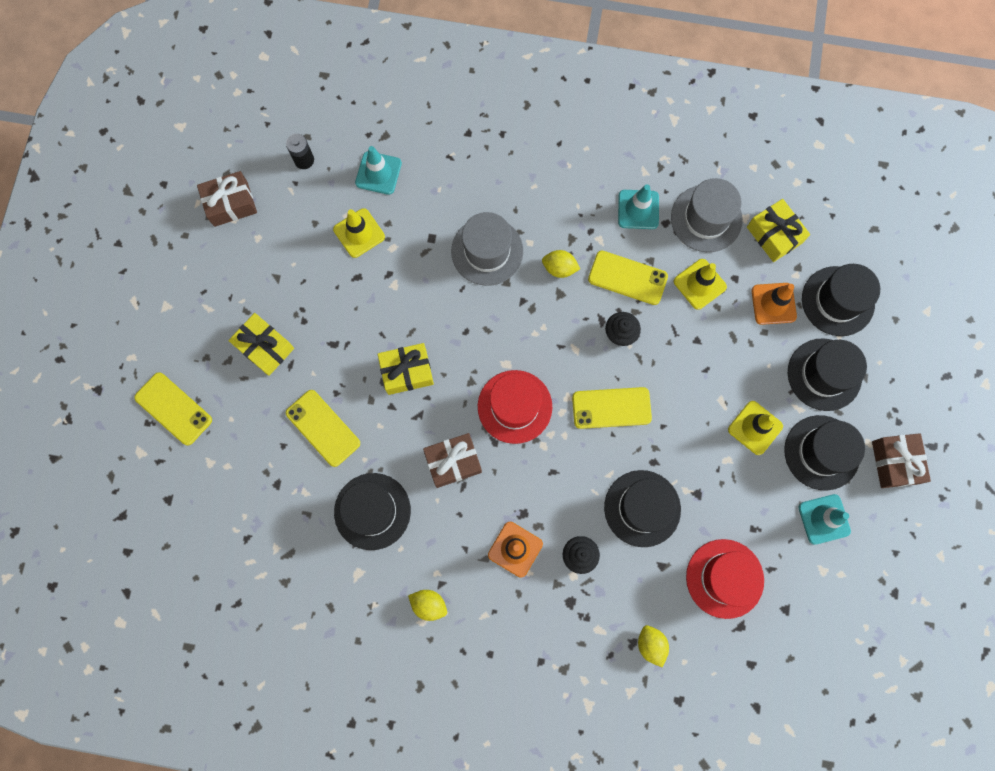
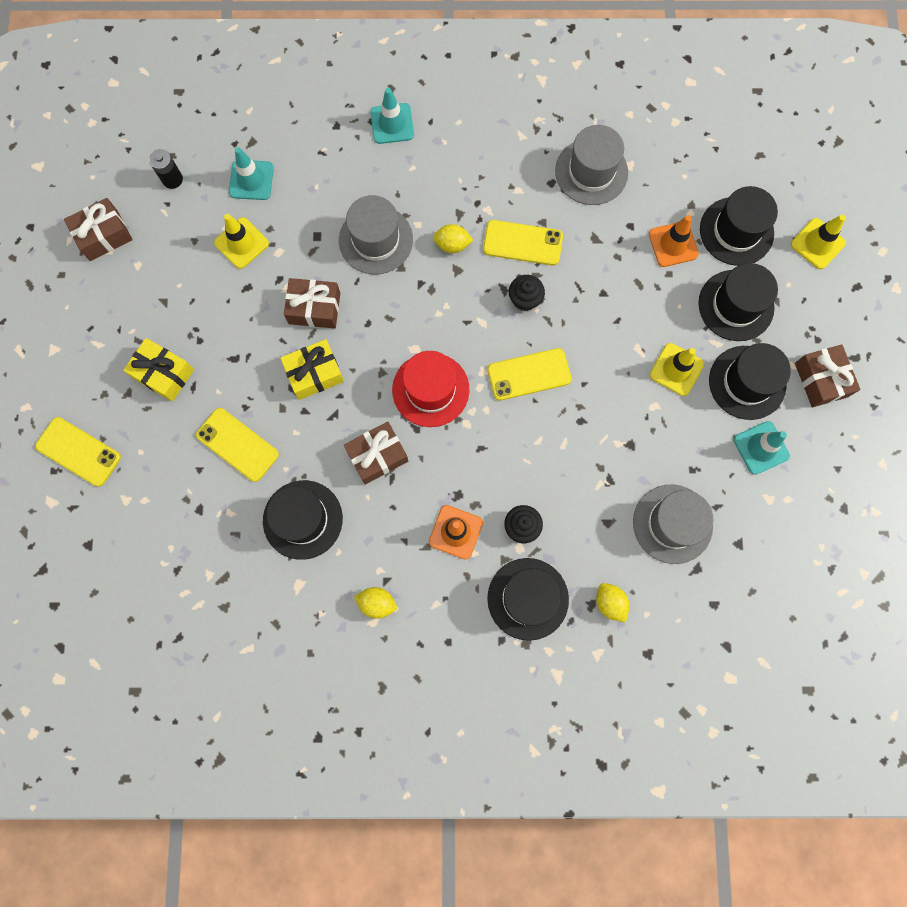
camera: 10 degrees left, 0 degrees up
(417, 308) = (314, 308): none -> brown gift
(638, 209) = (521, 174): turquoise traffic cone -> turquoise traffic cone (392, 124)
(642, 508) = (577, 468): black hat -> black hat (528, 598)
(699, 284) = (596, 237): yellow traffic cone -> yellow traffic cone (817, 244)
(724, 578) = (672, 524): red hat -> grey hat
(774, 235) = (661, 177): yellow gift -> none

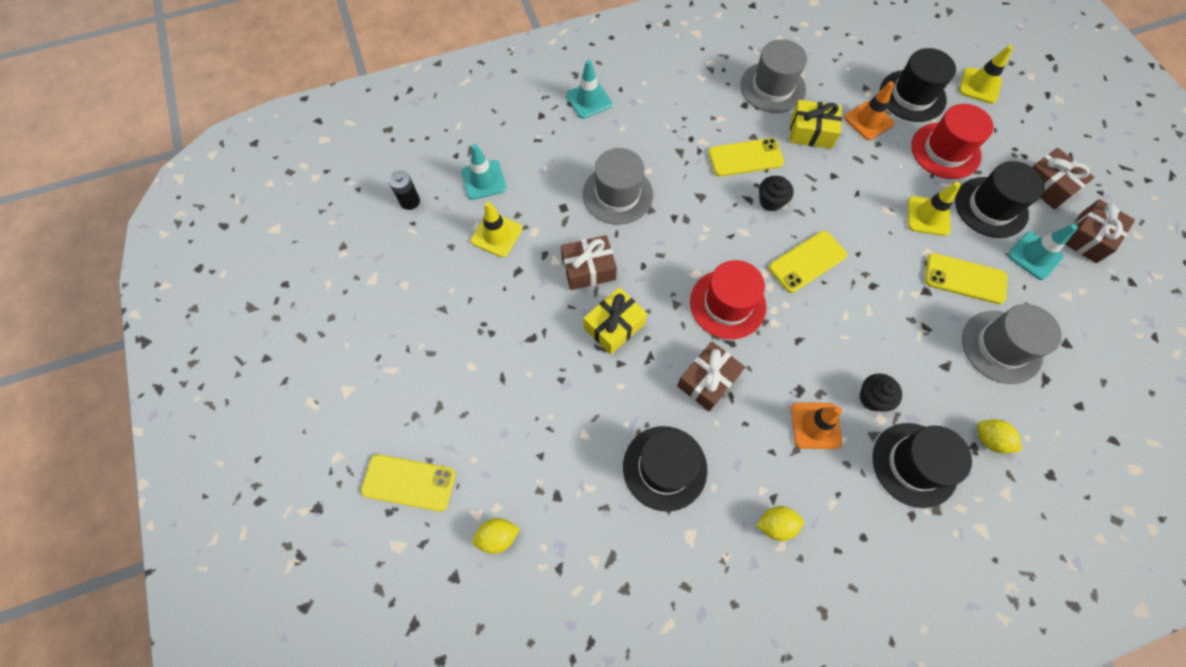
camera: 20 degrees left, 10 degrees down
(104, 235) = (361, 269): brown gift -> brown gift (1088, 238)
(163, 374) = (468, 375): yellow gift -> yellow gift (811, 132)
(237, 445) = (569, 418): yellow phone -> yellow phone (965, 279)
(452, 245) = (686, 177): yellow lemon -> yellow lemon (497, 536)
(736, 305) = (945, 151): black hat -> red hat

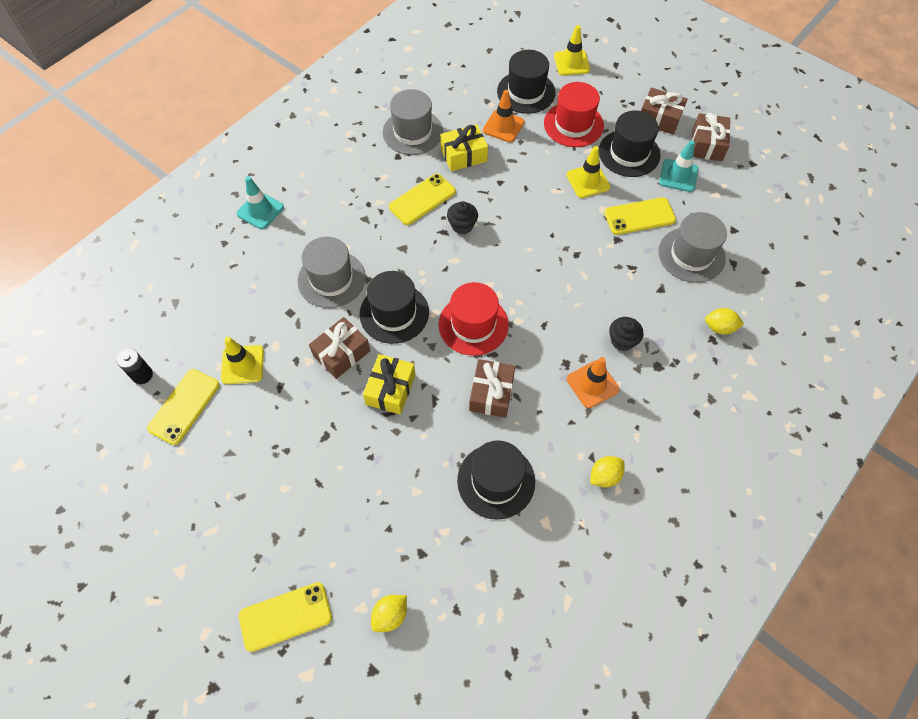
camera: 30 degrees left, 5 degrees down
(483, 180) = (203, 323): turquoise traffic cone -> none
(807, 262) = (517, 260): yellow phone -> yellow phone (184, 406)
(914, 464) = (678, 374): black hat -> black hat (394, 313)

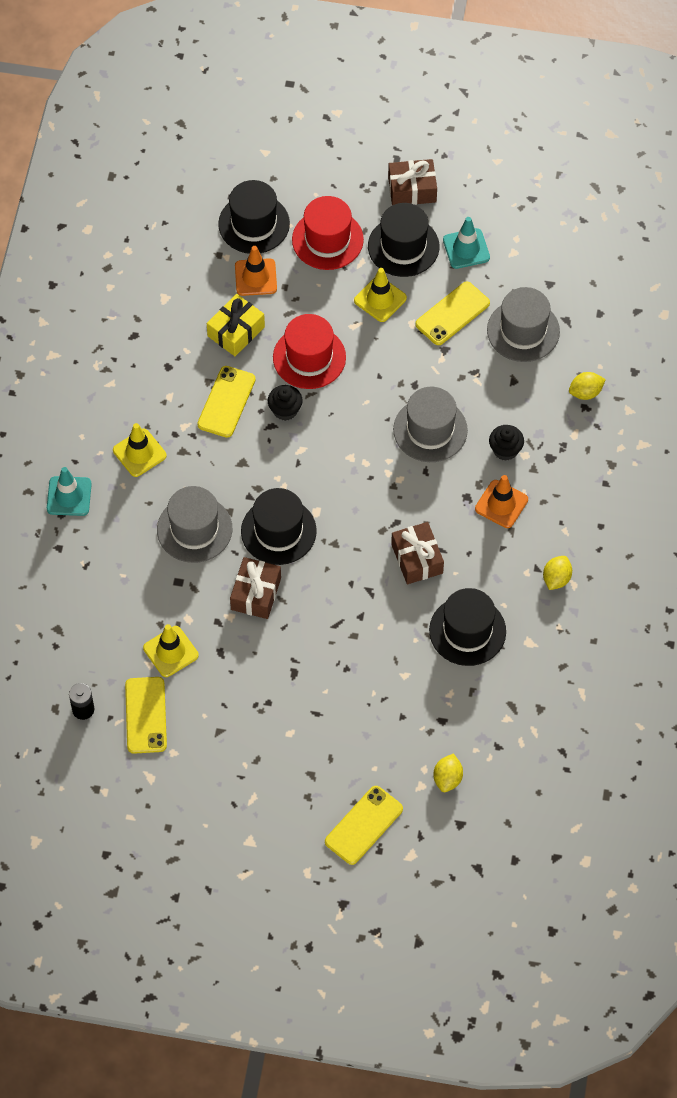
camera: 30 degrees left, 0 degrees up
(390, 389) = (324, 602): yellow gift -> none
(412, 132) = (164, 330): grey hat -> grey hat (430, 430)
(473, 324) = (360, 504): red hat -> red hat (309, 357)
(571, 63) = (281, 163): yellow traffic cone -> yellow traffic cone (139, 453)
(707, 145) = (476, 198): brown gift -> none

